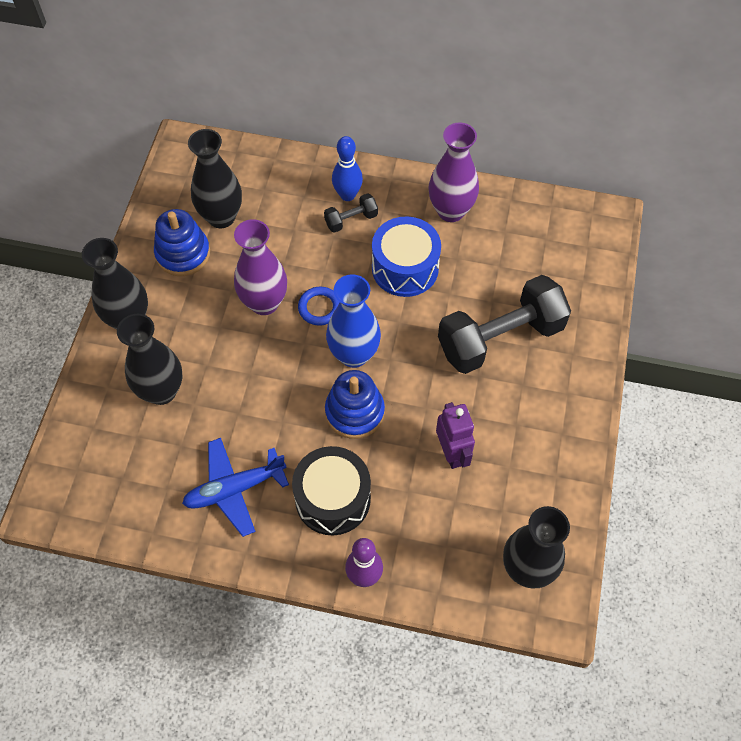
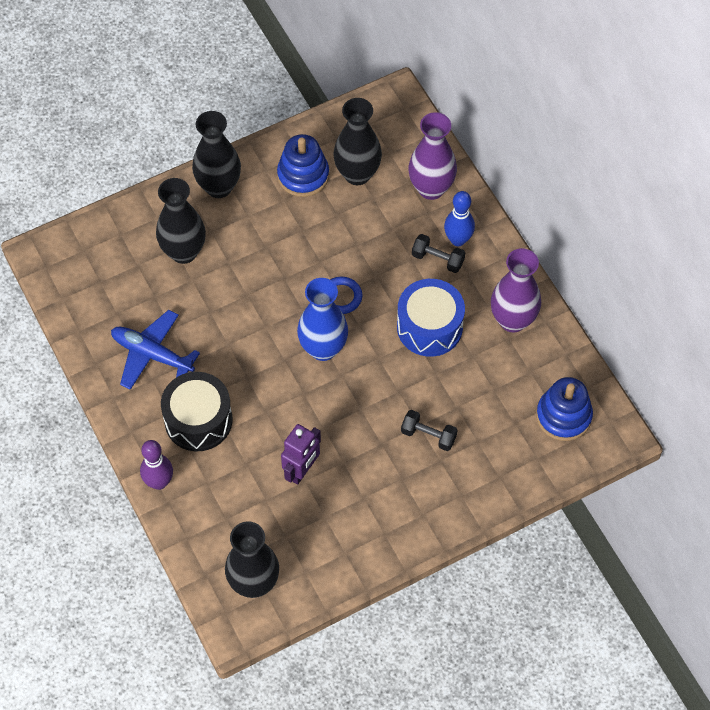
camera: 50 degrees right, 0 degrees up
(264, 303) = (312, 258): purple vase -> purple vase (431, 188)
(354, 412) = (277, 384): blue stacking toy -> blue stacking toy (563, 416)
(500, 338) = (428, 435): black dumbbell -> black dumbbell, size x0.44

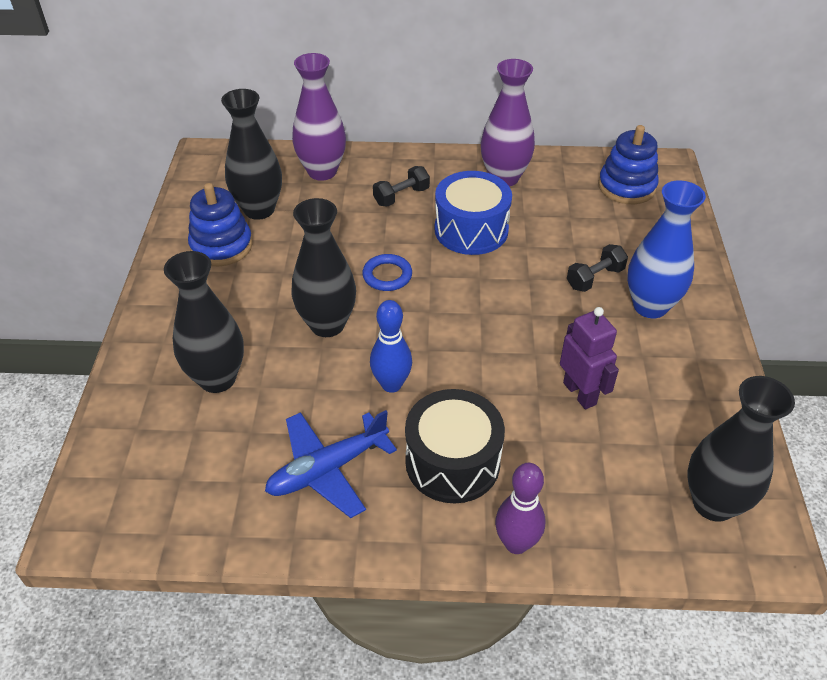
camera: 60 degrees left, 15 degrees down
(219, 187) = (167, 314): black vase -> black vase (327, 324)
(323, 348) = (437, 313): blue vase -> blue vase (650, 306)
(458, 240) = (392, 177): blue bowling pin -> blue bowling pin (391, 384)

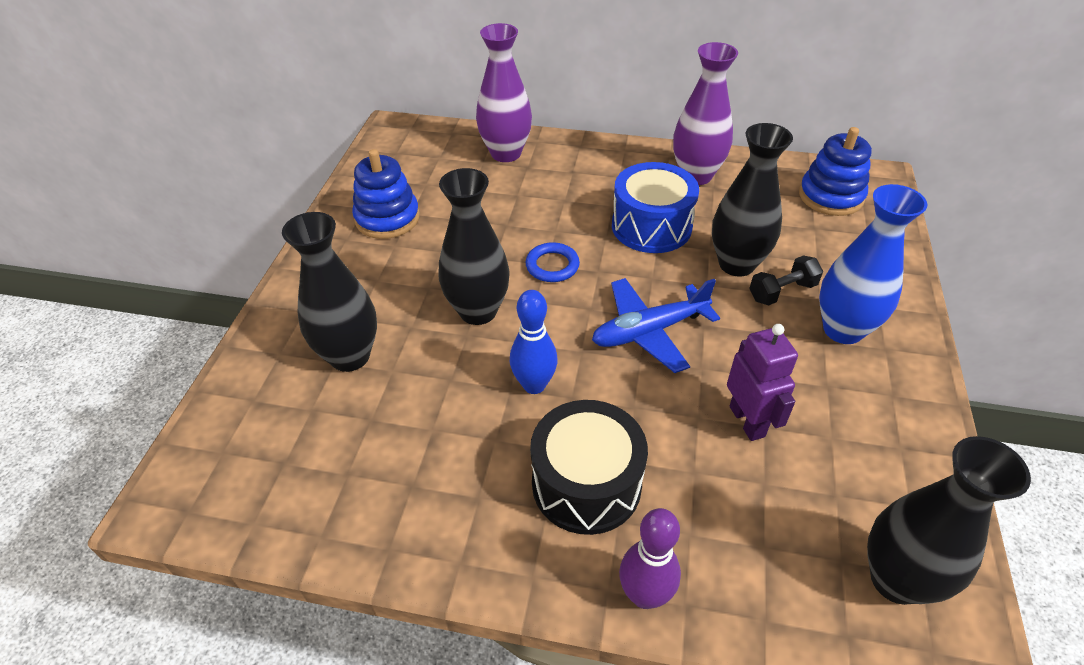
camera: 10 degrees right, 0 degrees up
(259, 210) = (434, 186): black vase -> black vase (736, 264)
(327, 469) = (444, 473): blue plane -> blue plane (649, 331)
(401, 196) = (583, 185): black dumbbell -> none

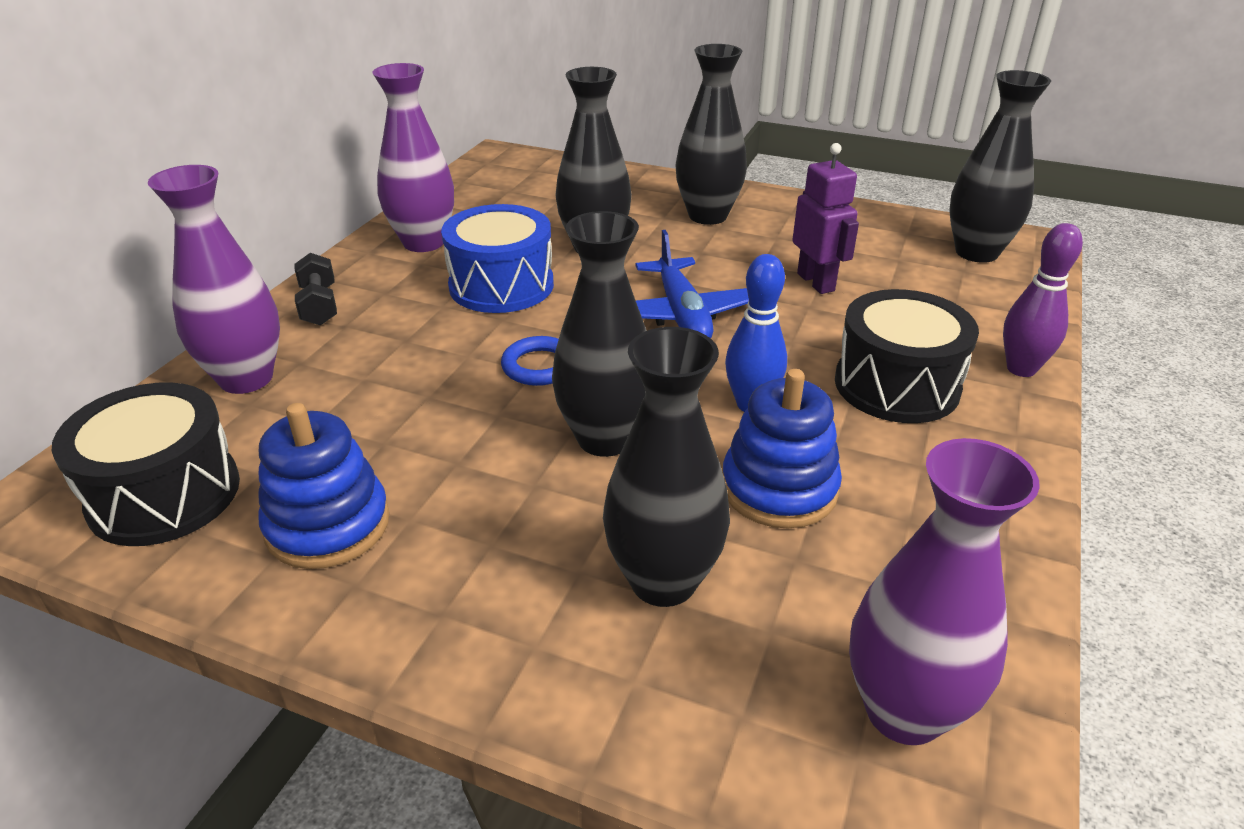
camera: 80 degrees left, 10 degrees down
(249, 475) = (904, 711): none -> purple vase
(405, 161) = (164, 494): none -> black drum
(747, 421) = (816, 282): purple robot -> purple robot turned 75 degrees clockwise
(782, 291) = (646, 232): black dumbbell -> black dumbbell (319, 306)
(831, 196) = (514, 181): blue stacking toy -> blue stacking toy (779, 488)
(843, 329) = (707, 216): blue vase -> black vase

